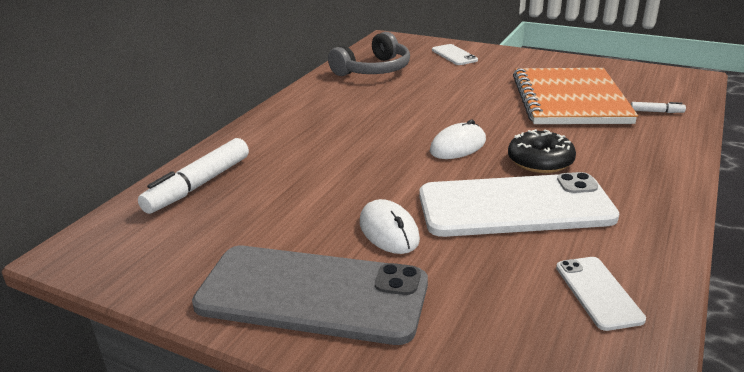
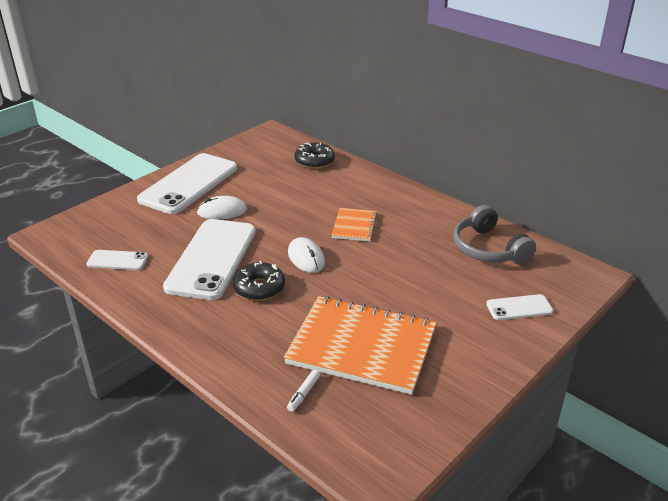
camera: 105 degrees right, 5 degrees up
(199, 185) = (314, 161): white marker -> black donut
(312, 294) = (189, 184): grey phone -> white phone
(371, 130) = (354, 226): none -> orange notebook

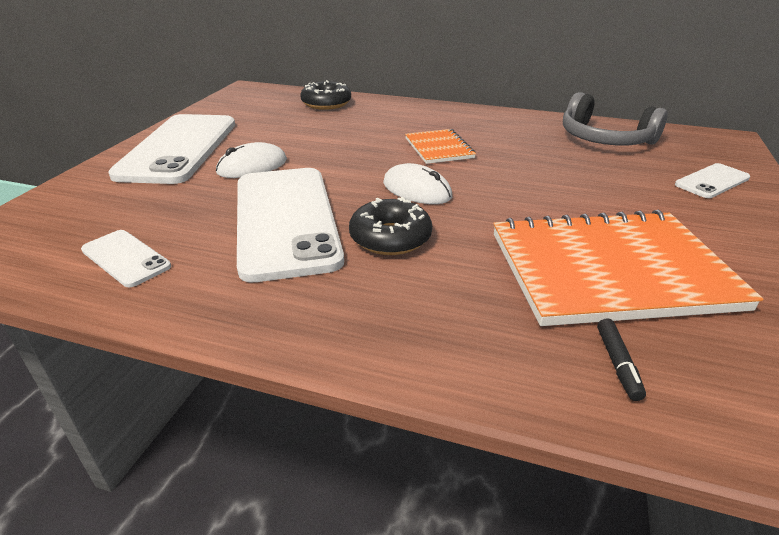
camera: 25 degrees left, 0 degrees up
(117, 260) = (125, 258): white phone -> white phone turned 60 degrees clockwise
(303, 394) = (617, 364): white marker -> black marker

